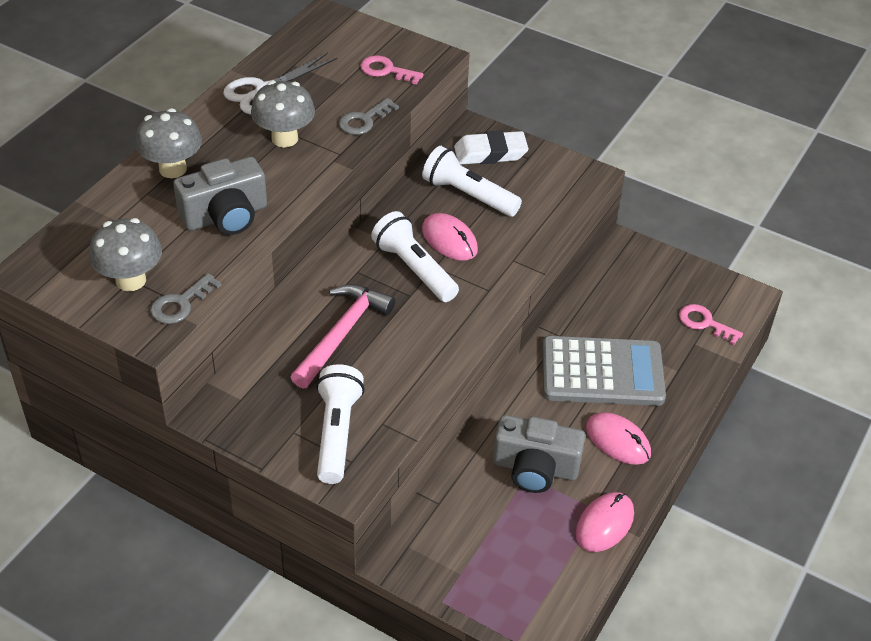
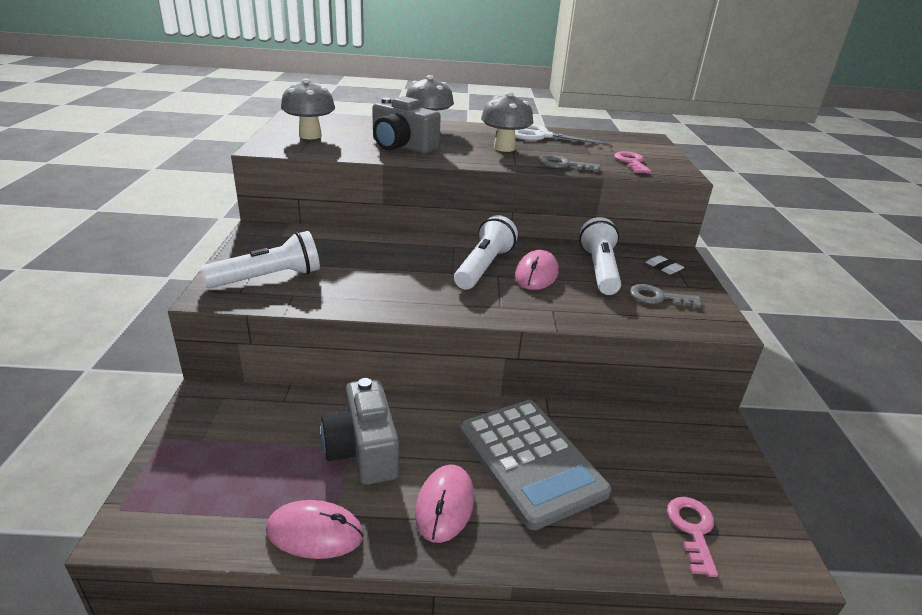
camera: 60 degrees right, 15 degrees down
(181, 304) = (300, 150): grey key -> grey key (658, 297)
(342, 334) = (380, 255): pink hammer -> none
(490, 153) = (663, 268): white eraser -> white eraser, size x0.50

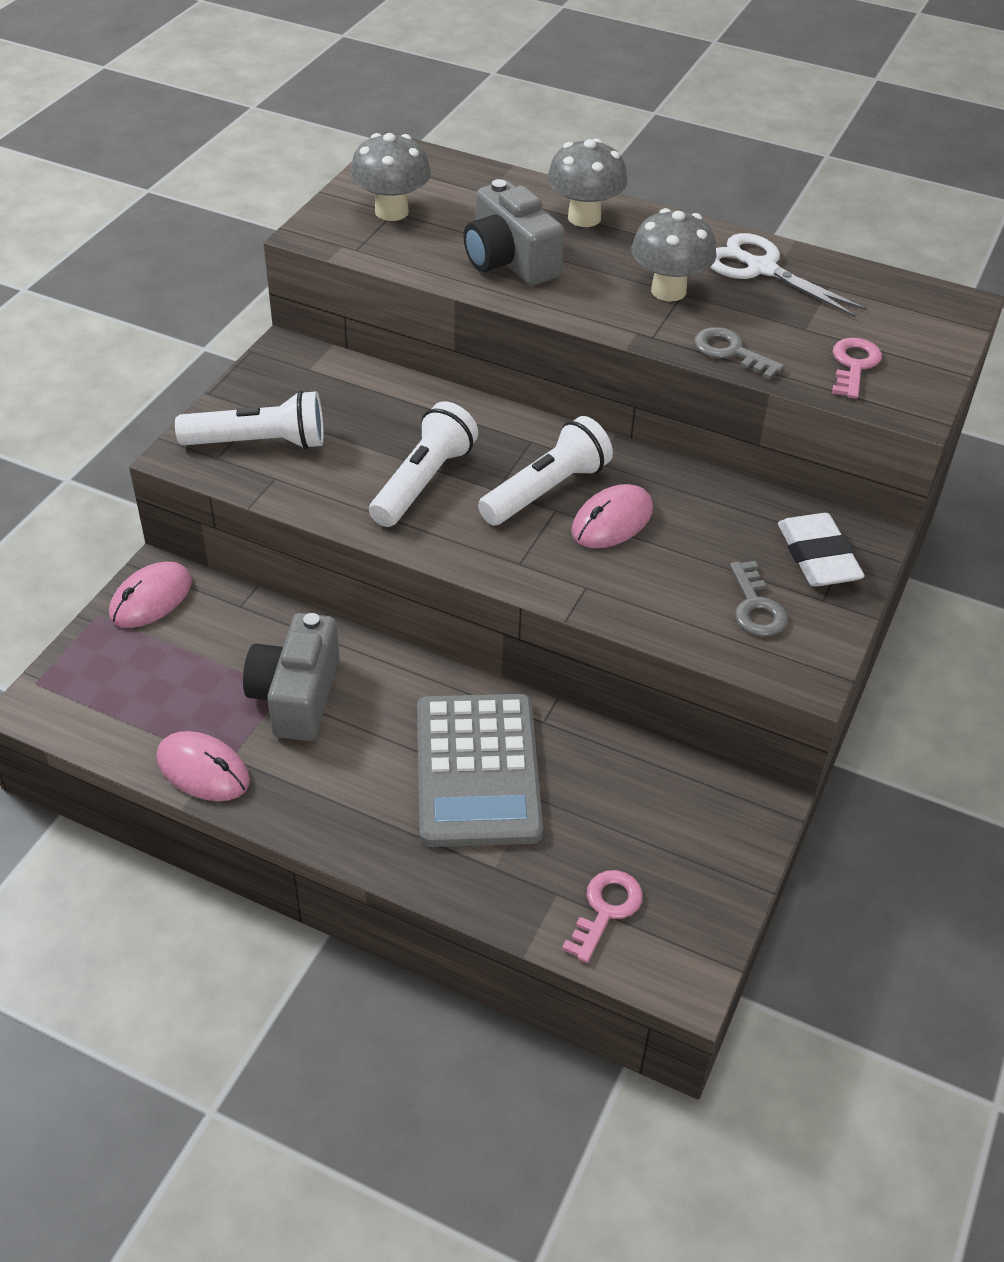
camera: 25 degrees right, 15 degrees up
(445, 505) = (348, 787): pink mouse -> pink mouse (151, 598)
(599, 270) = (713, 536): white flashlight -> white flashlight (423, 482)
(658, 297) = (756, 607): grey key -> grey key turned 135 degrees counterclockwise
(663, 268) = (818, 557): white eraser -> white eraser, size x1.98

